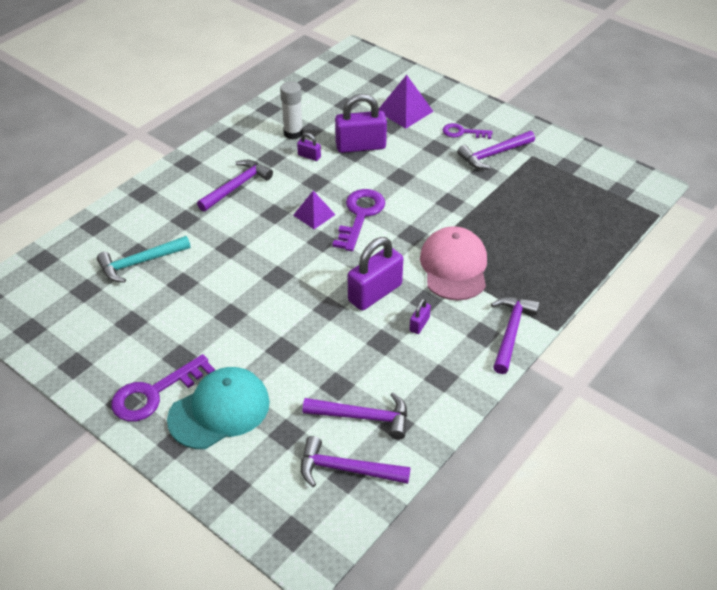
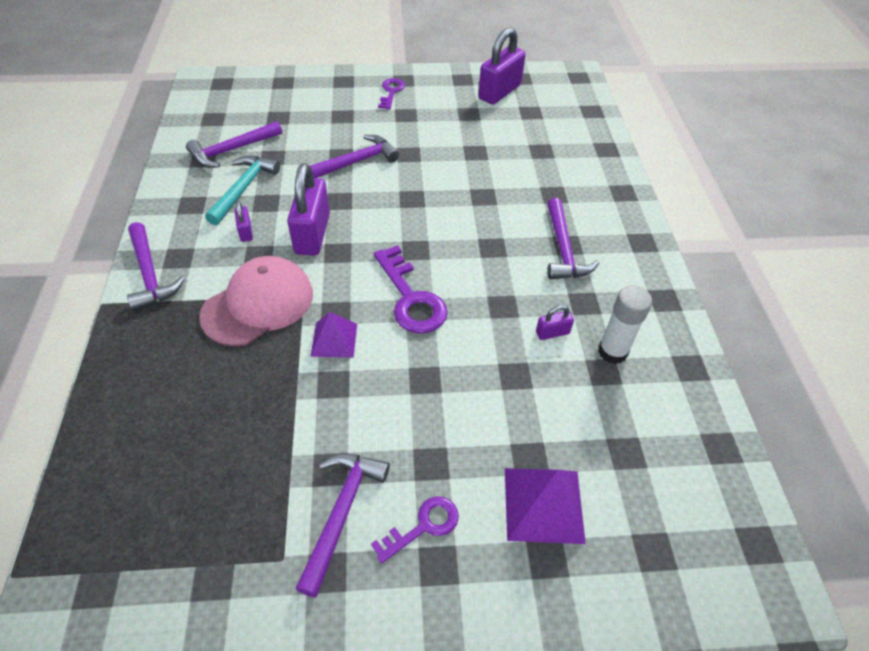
camera: 135 degrees right, 5 degrees up
(140, 263) = (527, 146): turquoise hammer -> turquoise hammer (243, 189)
(154, 393) = (391, 92): purple key -> purple key, size x0.61
(219, 410) = (337, 105): turquoise cap -> none
(314, 214) = (455, 269): purple pyramid -> purple pyramid (334, 340)
(347, 470) = (215, 121): purple hammer -> purple hammer (355, 162)
(360, 146) = (519, 390): purple padlock -> purple padlock (499, 92)
(454, 267) = (258, 304): pink cap -> pink cap turned 90 degrees counterclockwise

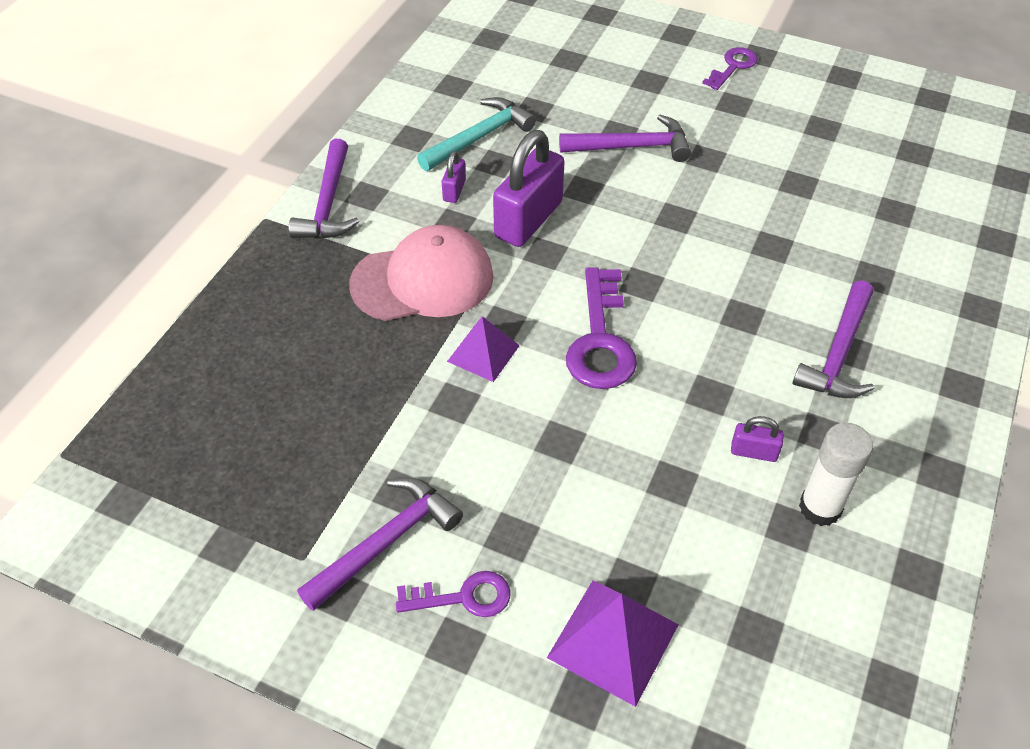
camera: 30 degrees right, 0 degrees up
(232, 150) = (492, 85): purple hammer -> none
(499, 92) = (887, 110): purple padlock -> none

